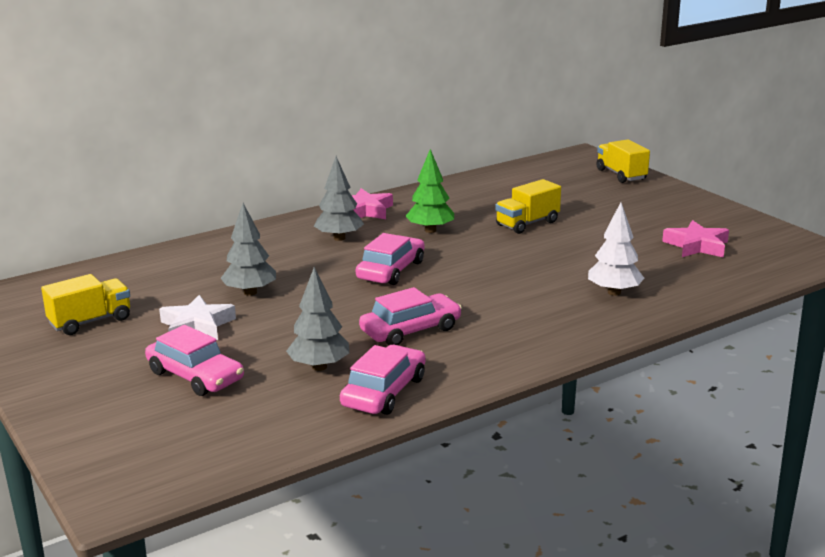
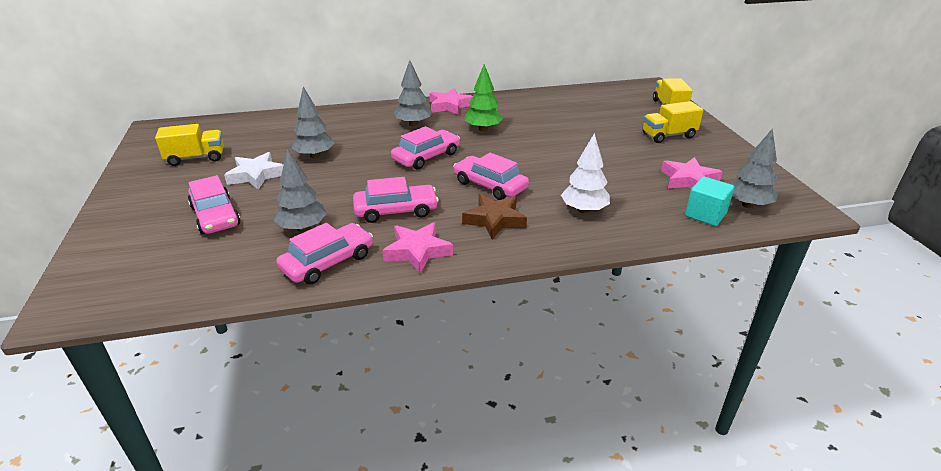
camera: 20 degrees right, 10 degrees up
(473, 363) = (417, 251): none -> pink star
(493, 287) = (490, 185): none -> pink car
(527, 223) = (561, 136): yellow truck -> yellow truck (668, 135)
(529, 318) = (495, 220): none -> brown star
(736, 274) = (705, 214): none -> turquoise cube
(769, 258) = (747, 205): none -> grey tree

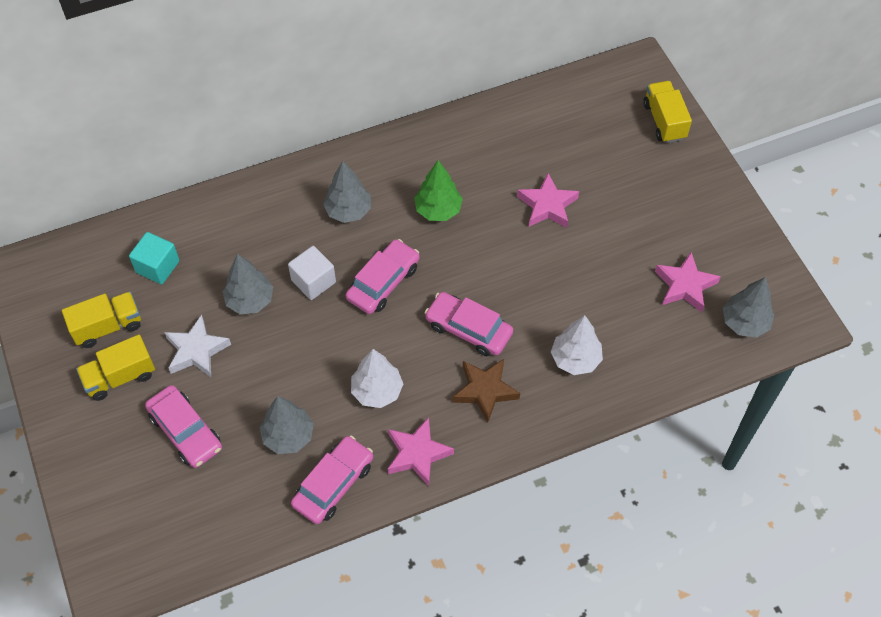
camera: 10 degrees left, 25 degrees up
(370, 151) = (313, 281): none -> white cube
(396, 211) = (377, 391): pink car -> white tree
(449, 106) = (383, 158): pink star -> pink star (547, 205)
(668, 135) = (663, 192): yellow truck -> yellow truck (120, 377)
(705, 214) = (700, 347): turquoise cube -> turquoise cube (157, 267)

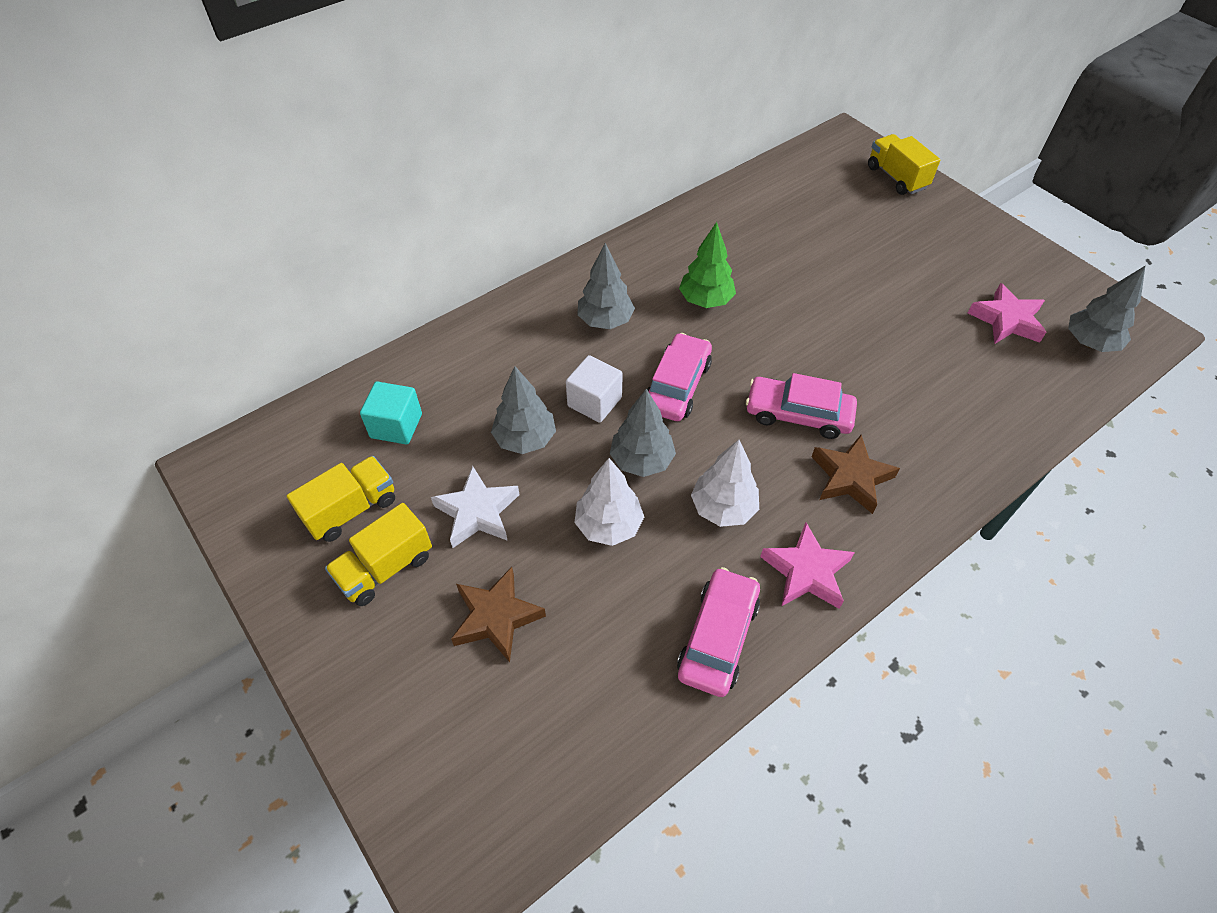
camera: 15 degrees left, 5 degrees down
(185, 431) = (496, 617): pink car -> brown star
(288, 436) = (634, 590): grey tree -> grey tree (641, 460)
(547, 205) = (821, 273): pink star -> none
(575, 359) = (934, 419): white tree -> white tree (608, 525)

